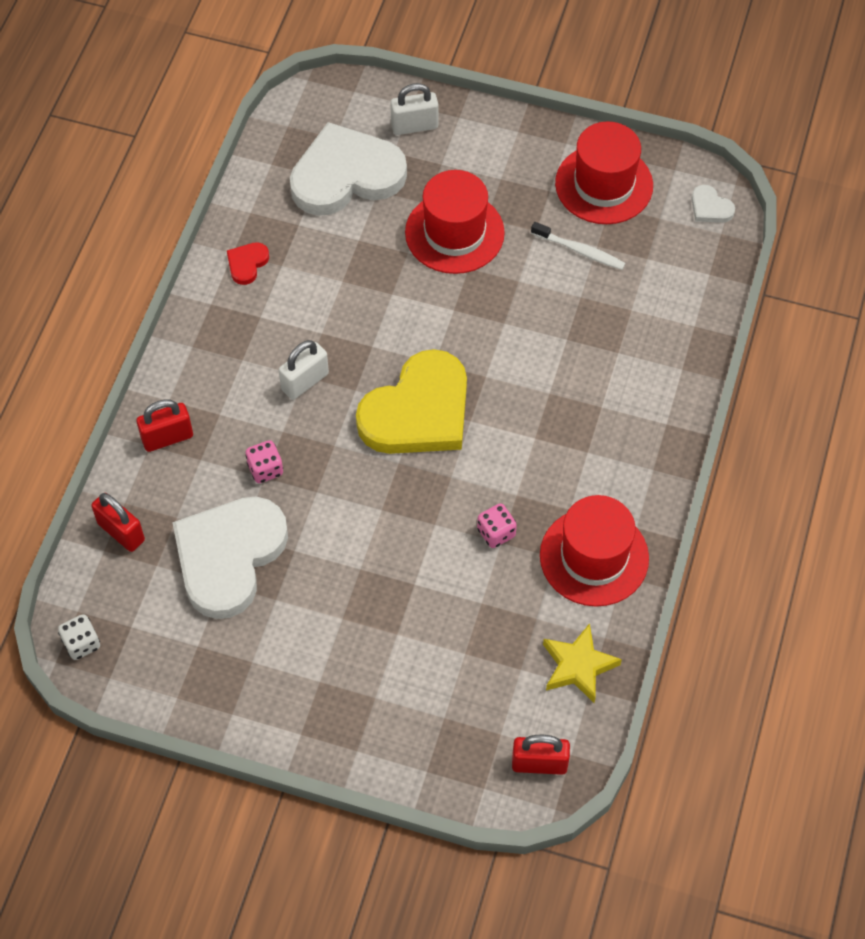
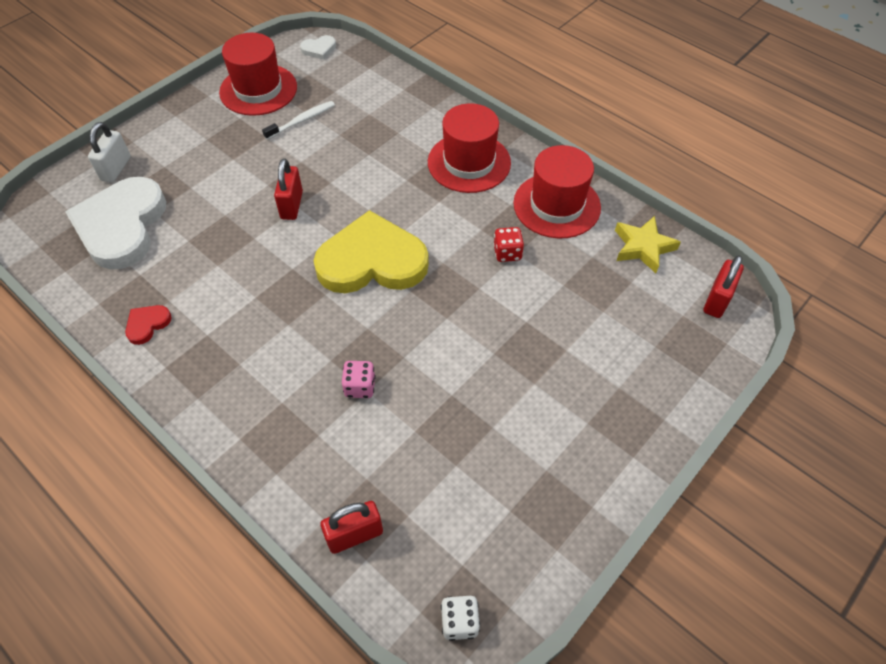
camera: 65 degrees left, 5 degrees down
(167, 437) = (278, 454): red padlock -> red padlock (291, 205)
(229, 557) = (431, 449): white heart -> none
(247, 264) = (147, 324): red heart -> red heart turned 75 degrees clockwise
(305, 381) = (293, 326): white padlock -> none
(418, 411) = (372, 261): yellow heart -> yellow heart turned 75 degrees counterclockwise
(454, 233) = (230, 181): red hat -> red hat (469, 162)
(496, 533) = (507, 253): pink dice -> red dice

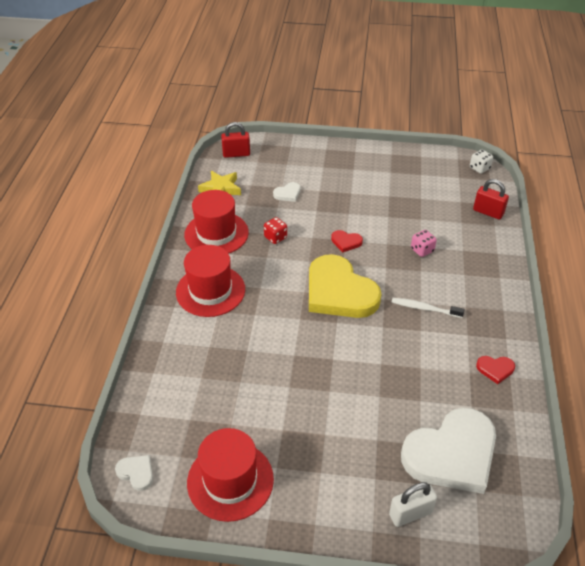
camera: 125 degrees left, 10 degrees down
(291, 205) = (335, 362): red padlock -> none
(301, 121) = (245, 417): white toothbrush -> white toothbrush (425, 308)
(443, 316) = (346, 242): none -> red heart
(584, 310) = (288, 194): none -> white heart

